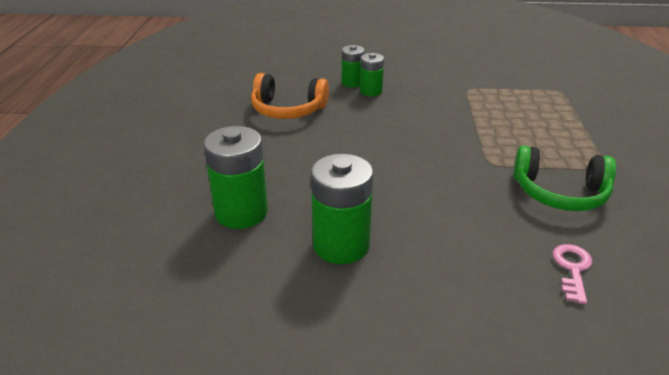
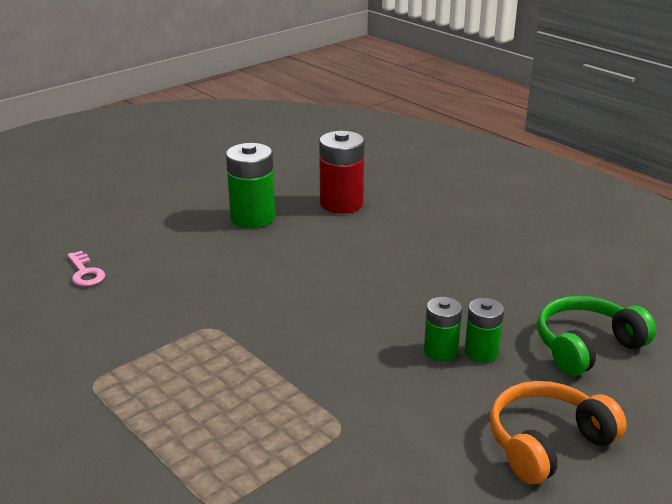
camera: 135 degrees right, 5 degrees down
(241, 212) = (341, 203): green battery -> red battery
(288, 109) = (468, 282): orange headphones -> orange headphones (547, 443)
(559, 193) = (124, 328): green headphones -> green headphones (587, 346)

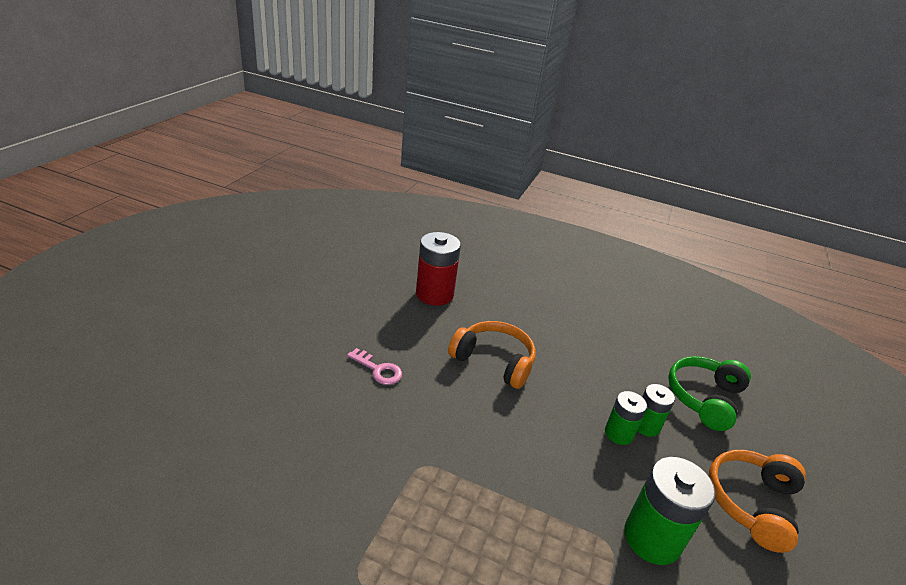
camera: 30 degrees left, 5 degrees up
(85, 273) = (251, 432): pink key -> pink key (378, 369)
(252, 218) = (370, 325): green battery -> green battery (652, 538)
(355, 267) = (494, 361): none -> orange headphones

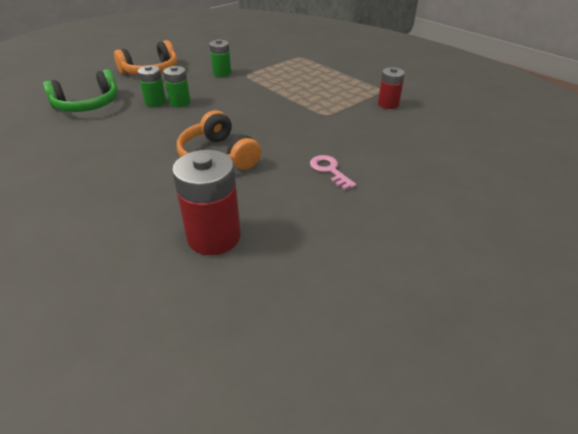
camera: 150 degrees left, 5 degrees up
(337, 526) = (388, 104): none -> red battery
(652, 538) = (222, 73): green battery -> green battery, size x0.60

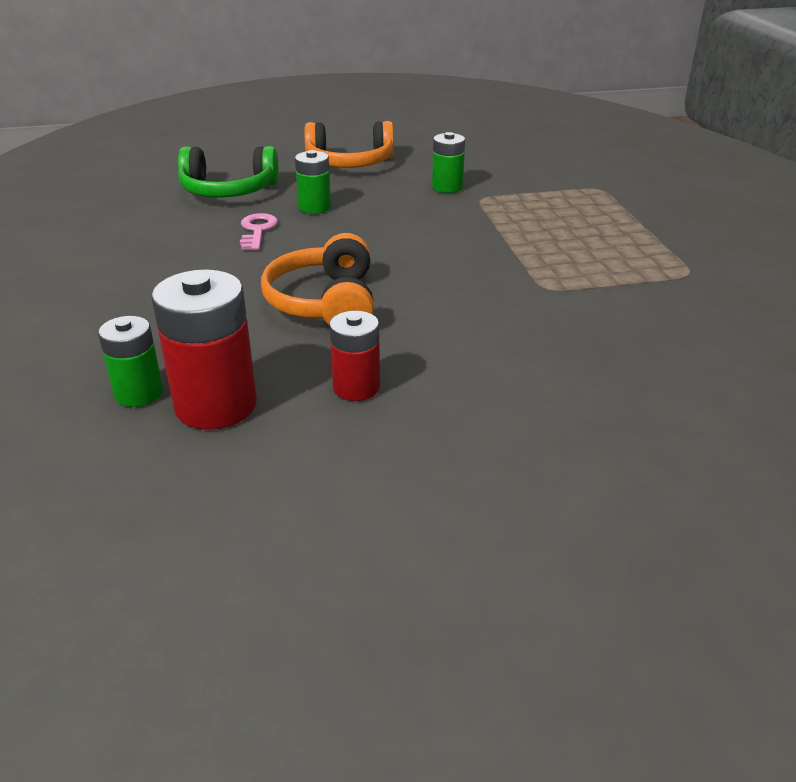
camera: 30 degrees right, 5 degrees down
(180, 103) = (346, 216): green battery -> green battery (139, 393)
(329, 170) = (465, 372): pink key -> pink key (257, 230)
(388, 104) = (677, 300): red battery -> red battery (356, 387)

